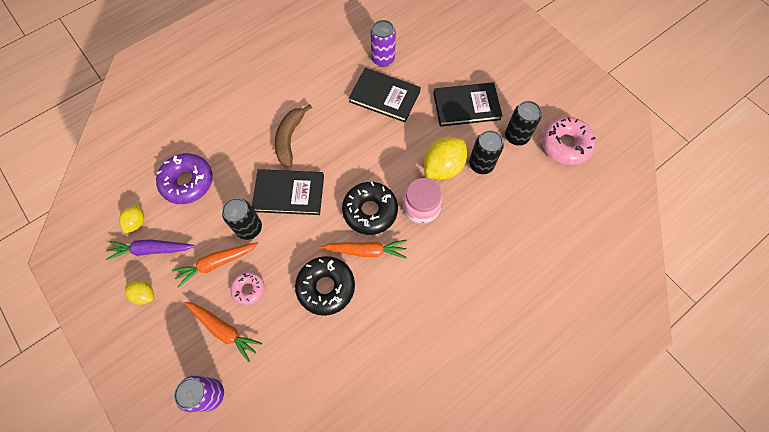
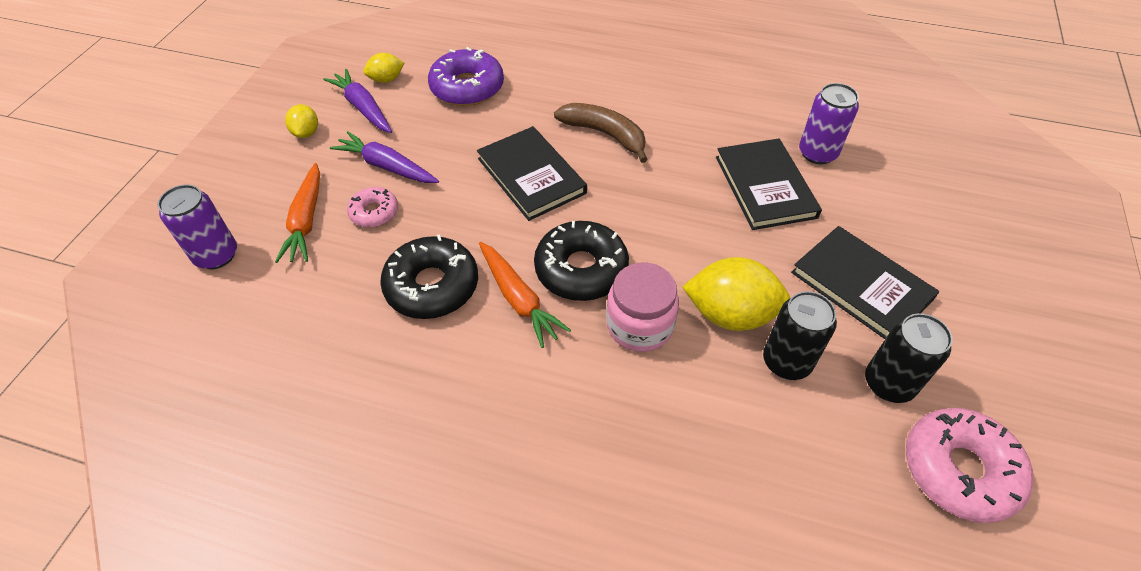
camera: 55 degrees right, 15 degrees down
(217, 263) = (387, 167): orange carrot -> purple carrot
(249, 228) = (454, 167): black can -> none
(290, 138) = (605, 134): brown banana -> brown banana turned 60 degrees clockwise

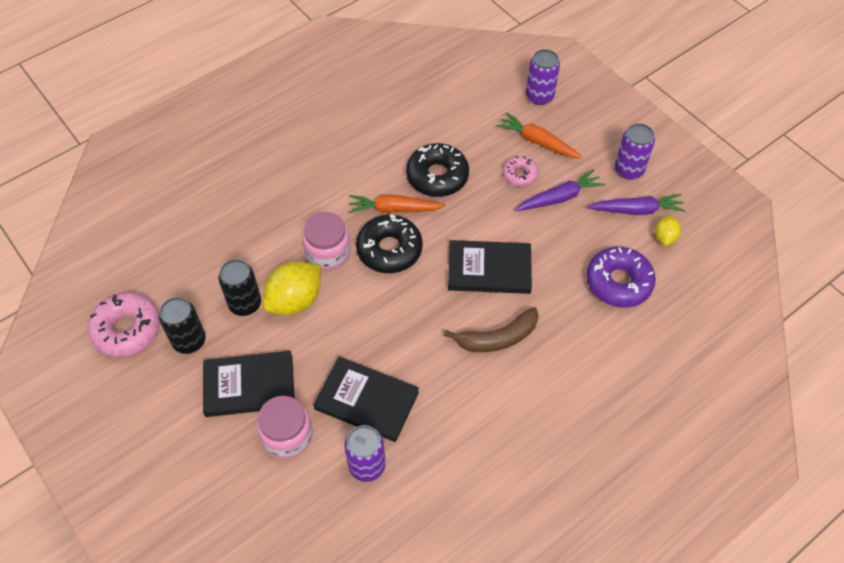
camera: 125 degrees right, 5 degrees up
(306, 133) = (629, 170): yellow lemon -> purple can
(864, 221) = (287, 436): none -> pink jar

